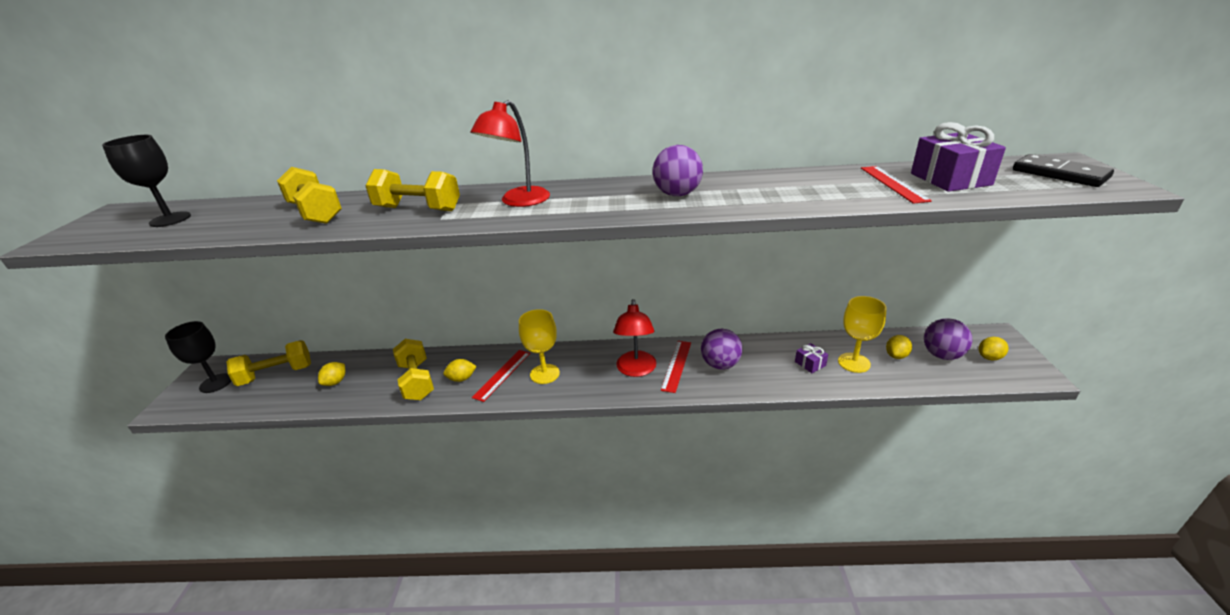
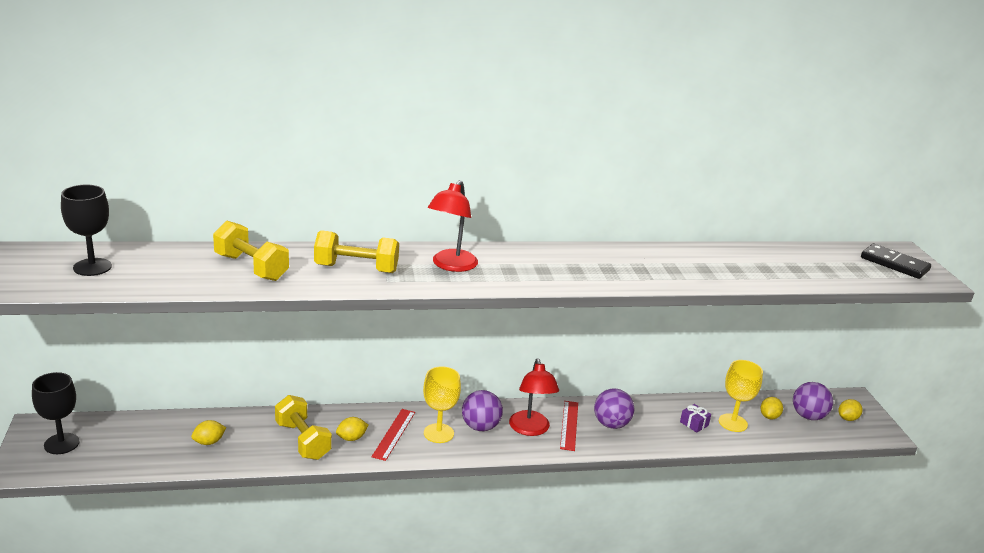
camera: 15 degrees left, 5 degrees down
(276, 374) = (131, 434): yellow dumbbell -> none
(335, 382) = (209, 442): yellow lemon -> yellow lemon turned 45 degrees clockwise
(677, 194) = (594, 266): purple ball -> purple ball (480, 427)
(893, 184) = (770, 266): red ruler -> none
(950, 179) = (814, 264): purple gift -> none

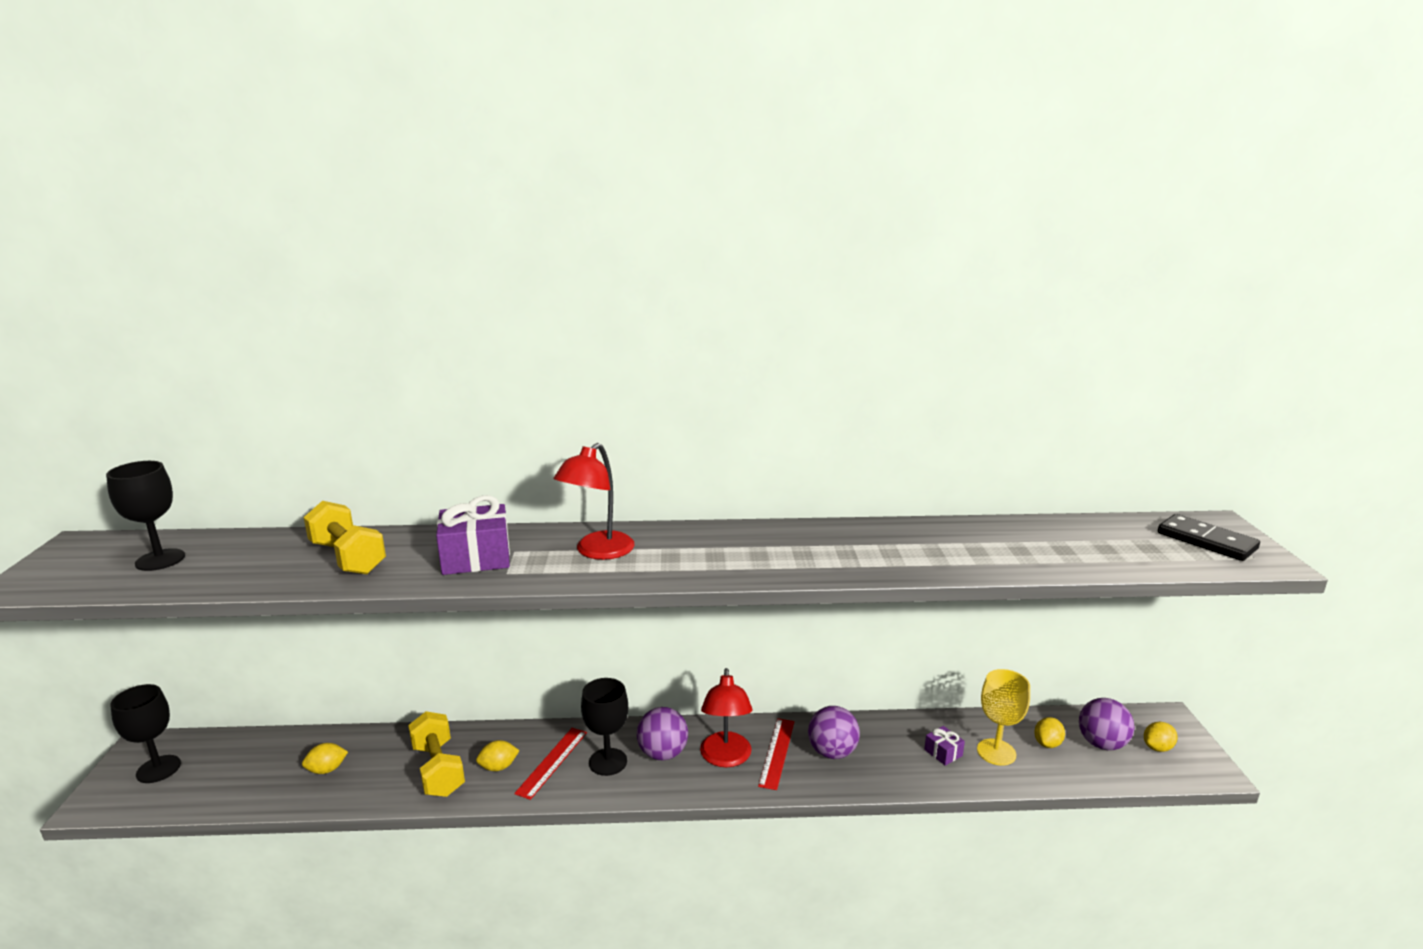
camera: 10 degrees right, 5 degrees down
(356, 269) = (476, 557): yellow dumbbell -> purple gift
(438, 433) = (608, 762): yellow goblet -> black goblet

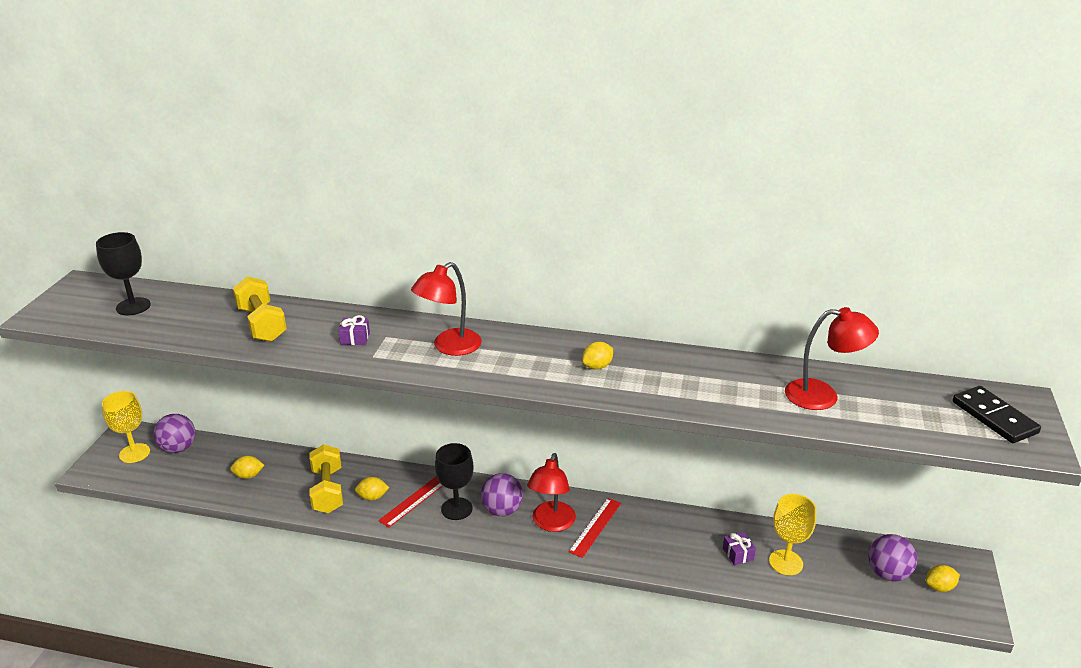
camera: 15 degrees right, 10 degrees up
(158, 769) = (134, 453): black goblet -> yellow goblet
(476, 557) = (355, 338): purple gift -> purple gift, size x0.50
(832, 752) = (641, 535): purple ball -> purple ball (178, 448)
(1032, 545) = (823, 396): none -> red lamp
(1047, 743) = (837, 564): yellow lemon -> yellow lemon (597, 366)

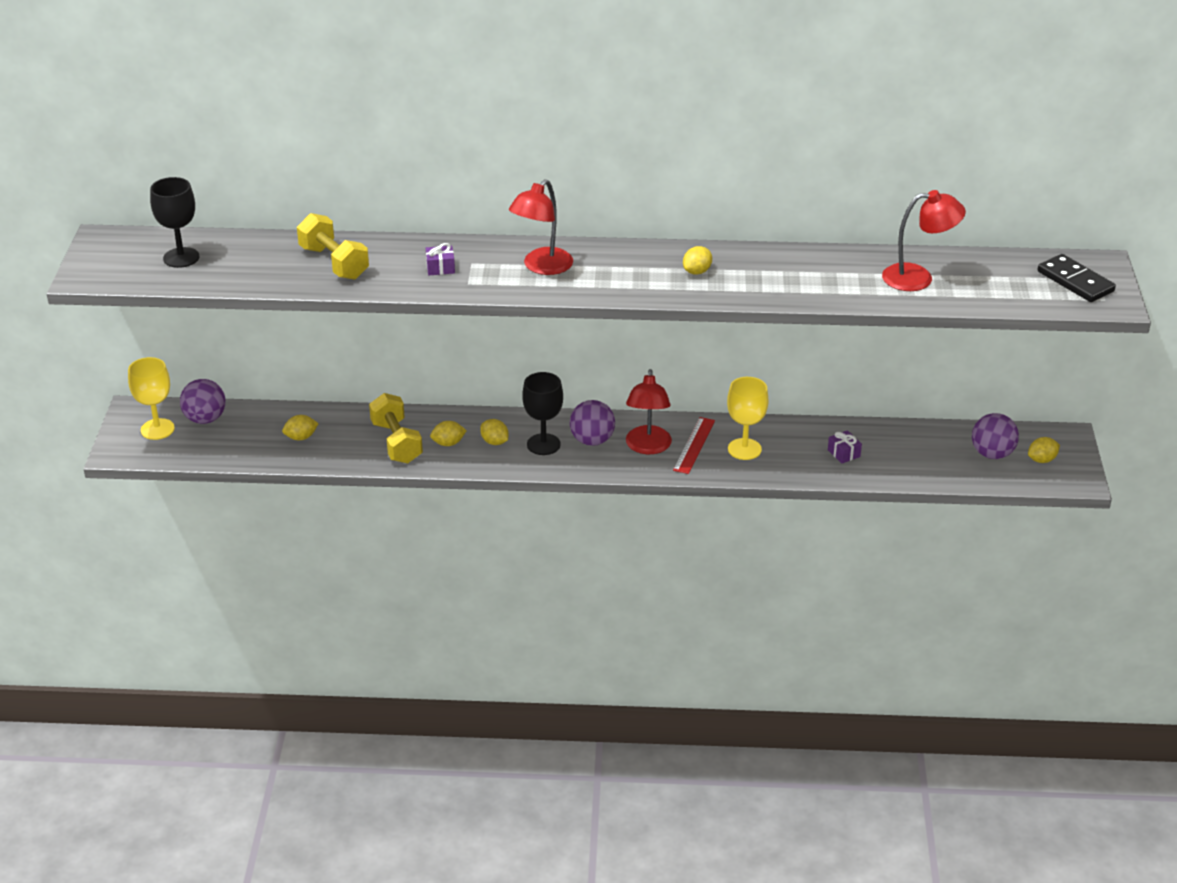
camera: 10 degrees left, 5 degrees up
(414, 501) = (494, 442): red ruler -> yellow lemon
(786, 562) = (892, 455): yellow goblet -> yellow goblet (744, 449)

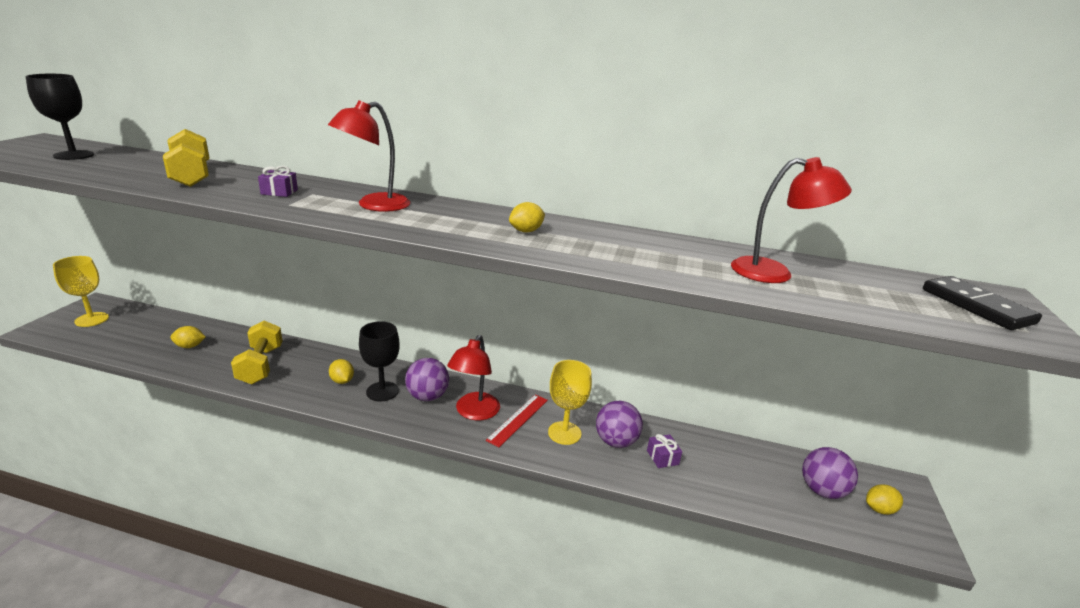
camera: 10 degrees right, 10 degrees down
(205, 419) = (136, 319): purple ball -> purple ball (616, 441)
(448, 443) = (302, 374): yellow lemon -> none

